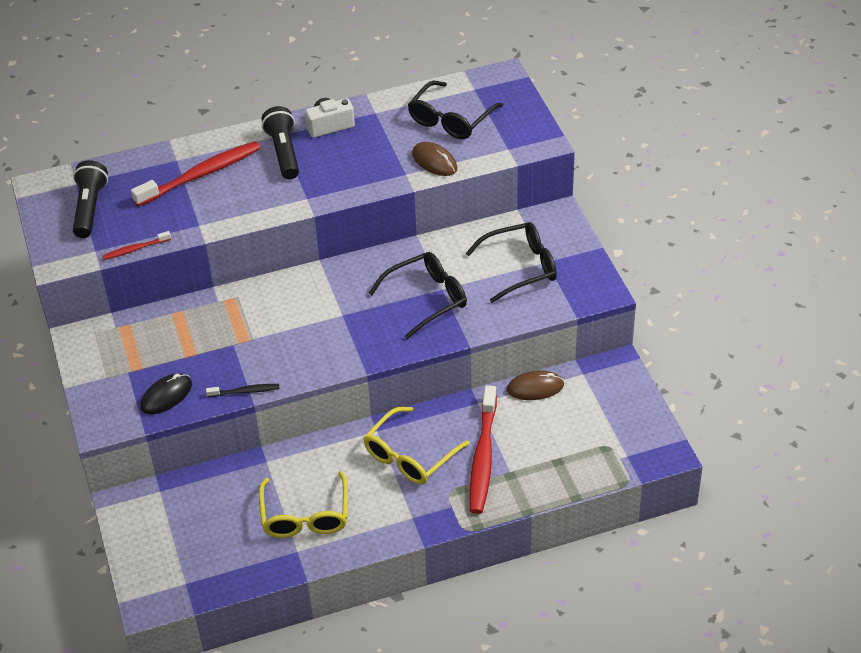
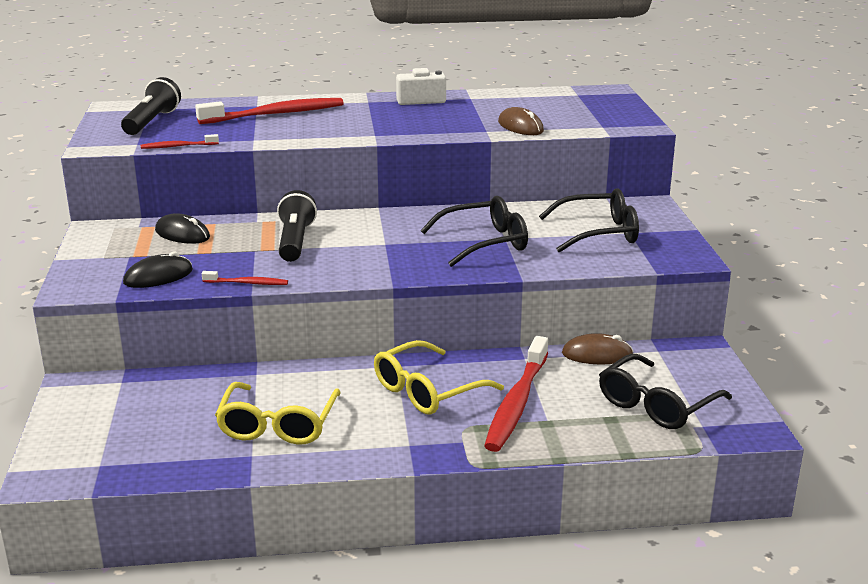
camera: 10 degrees right, 20 degrees down
(160, 332) = (182, 234): none -> black mouse
(245, 391) = (247, 283): black toothbrush -> red toothbrush
(284, 152) = (366, 110): black flashlight -> black flashlight (295, 241)
(450, 120) = (546, 107): black glasses -> black glasses (656, 405)

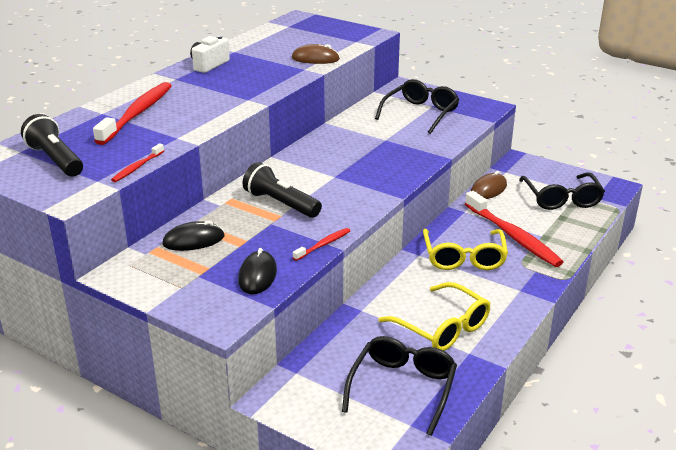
camera: 50 degrees left, 5 degrees up
(485, 242) = (383, 147): black glasses -> black glasses (403, 387)

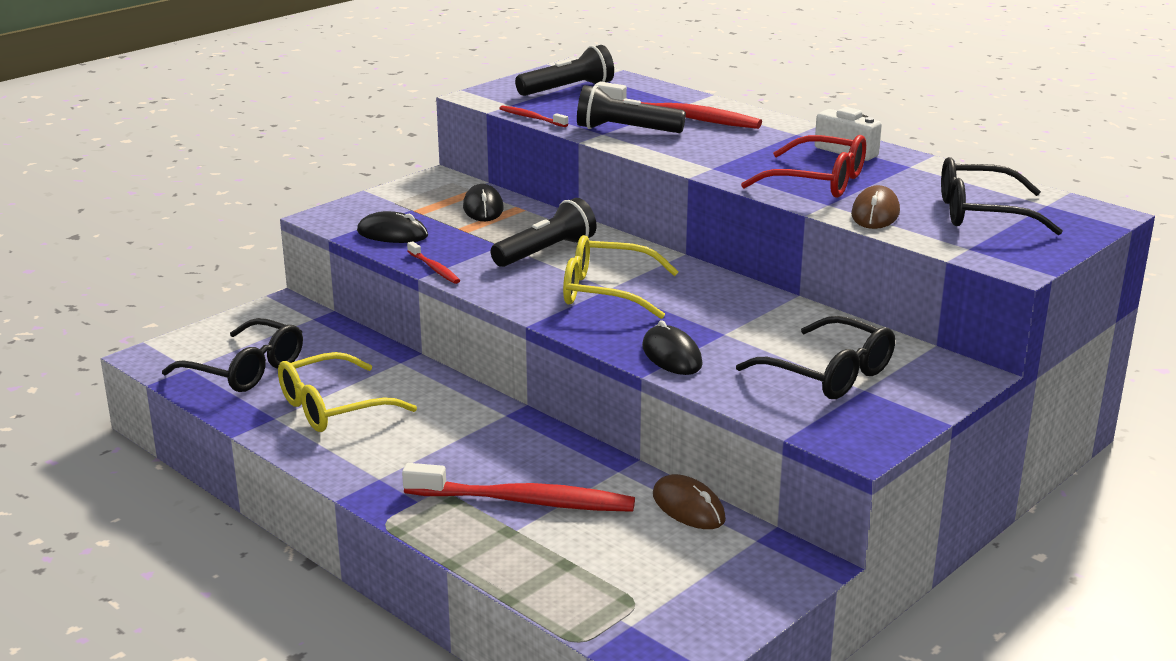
camera: 100 degrees right, 5 degrees down
(169, 130) = (626, 130): none -> black flashlight
(268, 71) = (818, 182): none -> red glasses
(421, 152) = (671, 355): none -> black mouse
(464, 258) = (481, 448): yellow glasses -> yellow glasses (606, 292)
(513, 236) = (524, 501): red toothbrush -> red toothbrush turned 150 degrees counterclockwise
(562, 199) = (634, 581): black glasses -> black glasses (981, 213)

